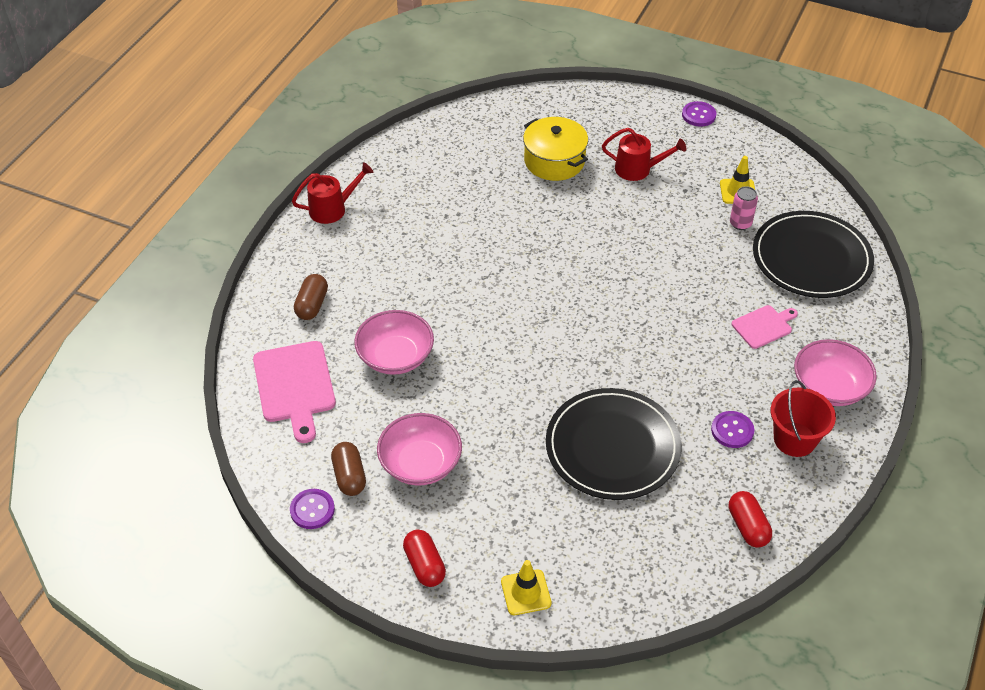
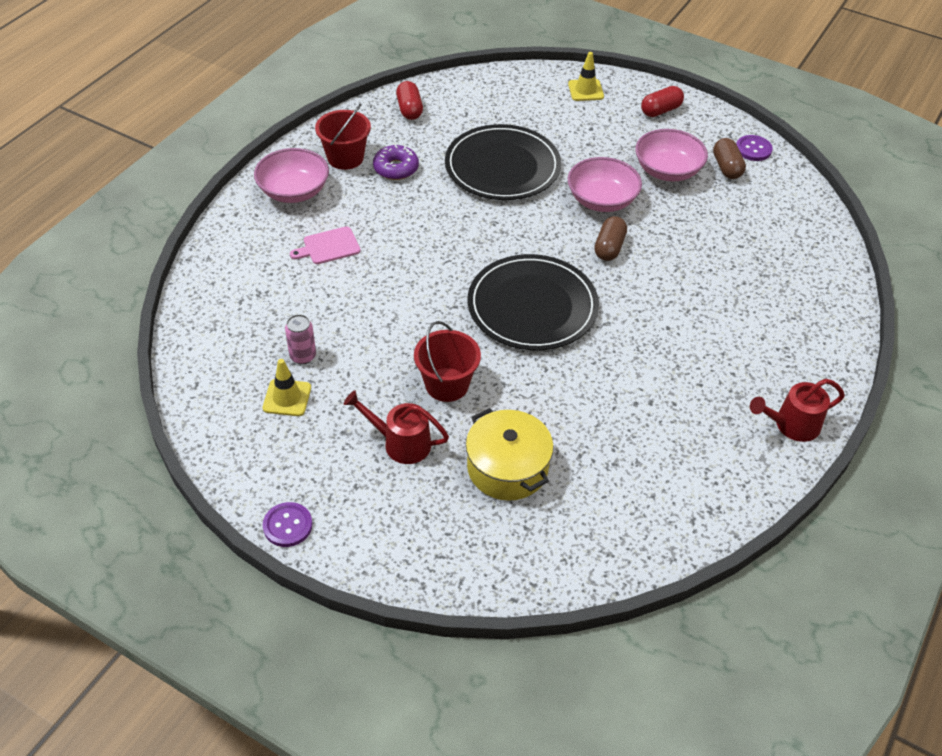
camera: 175 degrees left, 0 degrees up
(295, 386) = (790, 238): pink cutting board -> none
(312, 305) = (790, 311): brown capsule -> brown capsule (609, 247)
(395, 356) = (697, 254): pink bowl -> pink bowl (601, 200)
(424, 565) = (660, 110): red capsule -> red capsule turned 75 degrees clockwise
(614, 213) = (447, 384): none -> red bucket
(732, 430) = (396, 168): purple button -> purple donut
(811, 258) = (243, 308): black plate -> black plate (532, 306)

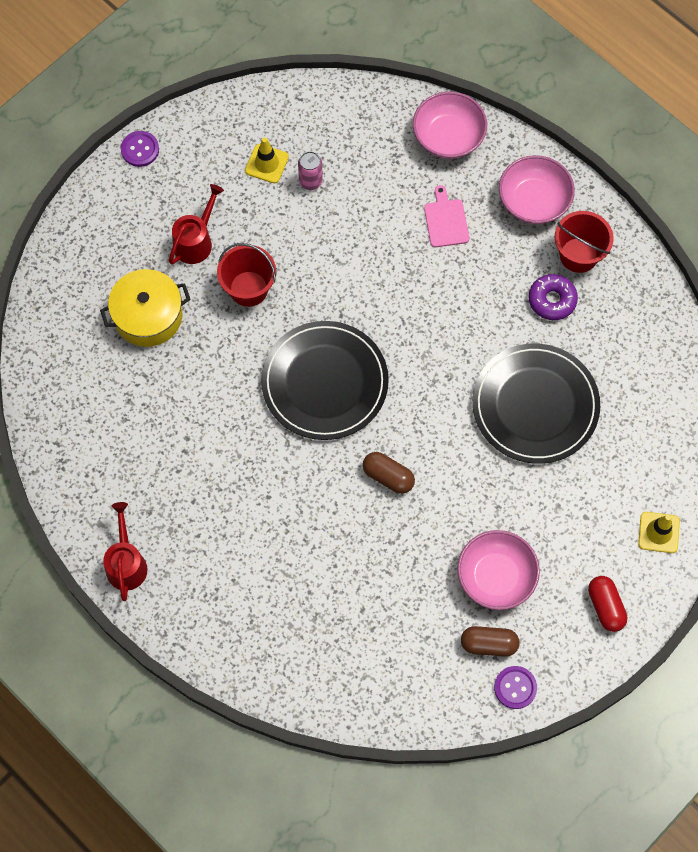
camera: 105 degrees right, 20 degrees up
(409, 109) = (652, 332): red capsule -> none
(601, 200) = (461, 491): pink bowl -> pink bowl (448, 136)

